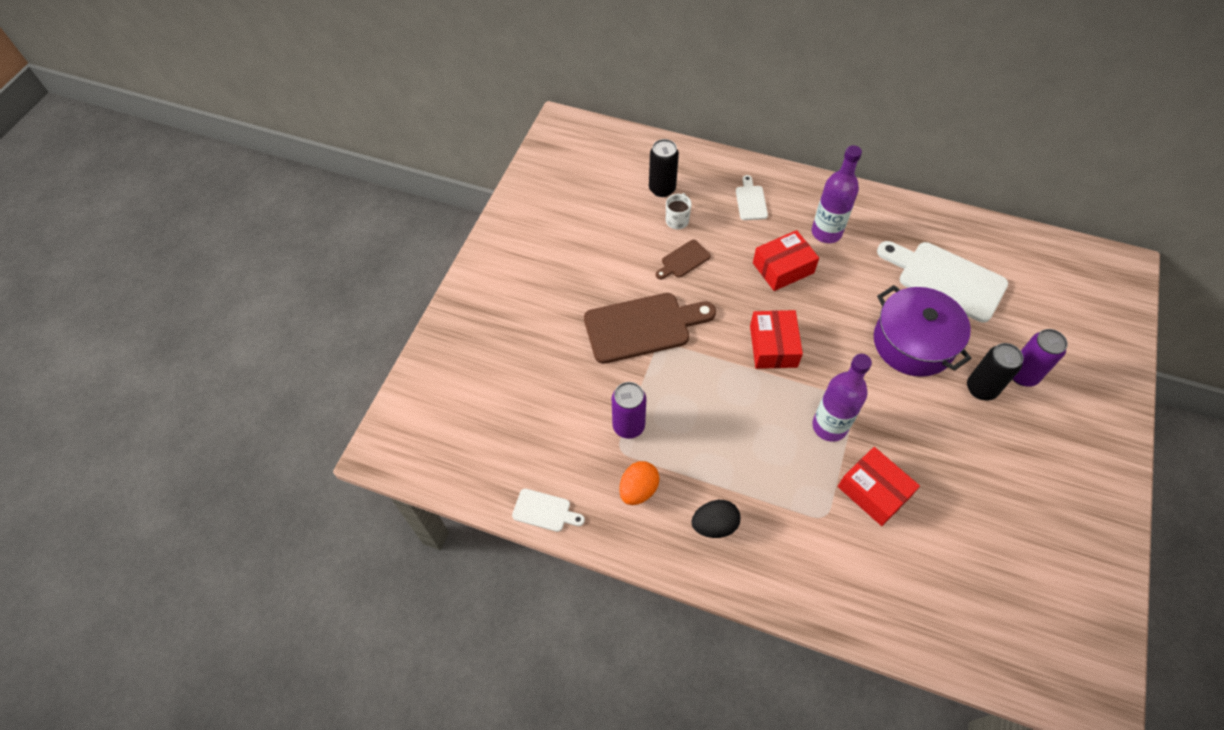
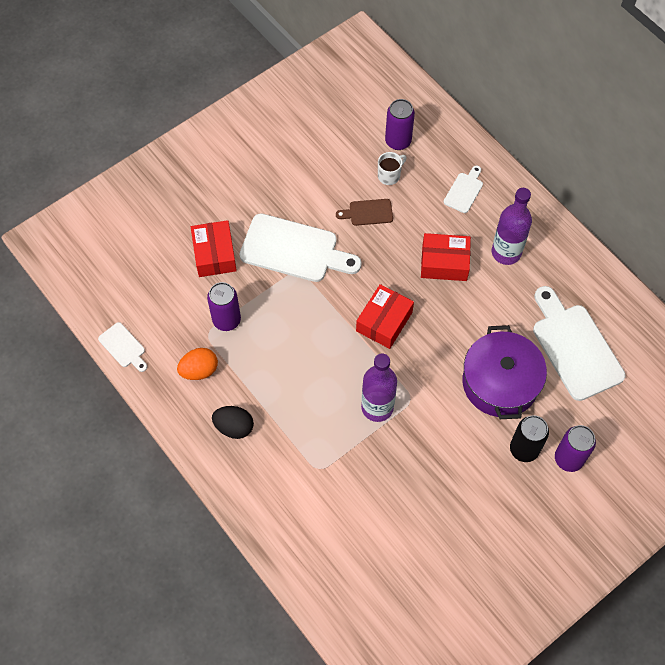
camera: 30 degrees right, 5 degrees up
(643, 327) = (294, 250): brown cutting board -> white cutting board
(662, 189) = (398, 141): black can -> purple can
(873, 491) = (370, 473): red box -> red box (214, 254)

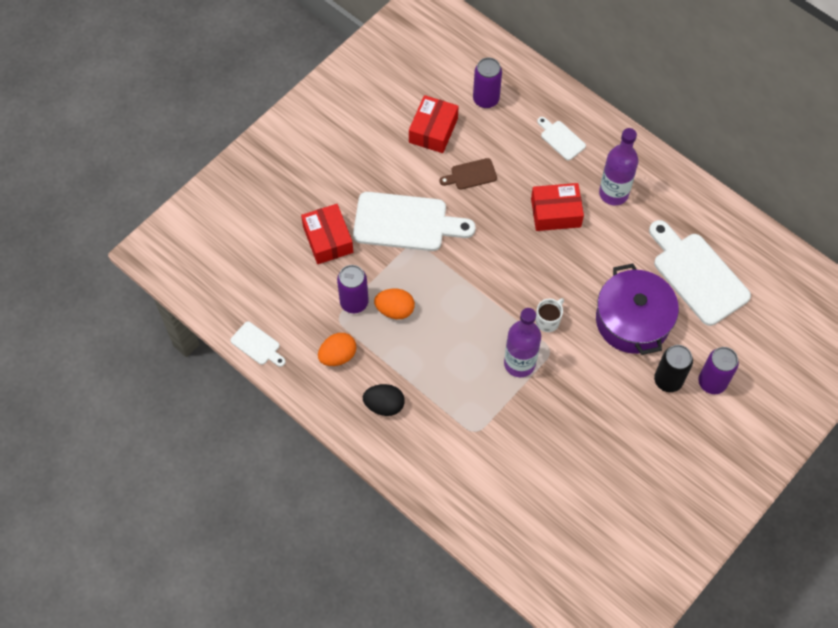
camera: 10 degrees left, 0 degrees up
(265, 334) = (395, 310): none -> orange egg
(384, 321) = (509, 279): red box -> red box (433, 130)
(389, 175) = (484, 135): white mug -> white mug (548, 321)
(464, 191) = (561, 139): white cutting board -> white cutting board turned 60 degrees counterclockwise

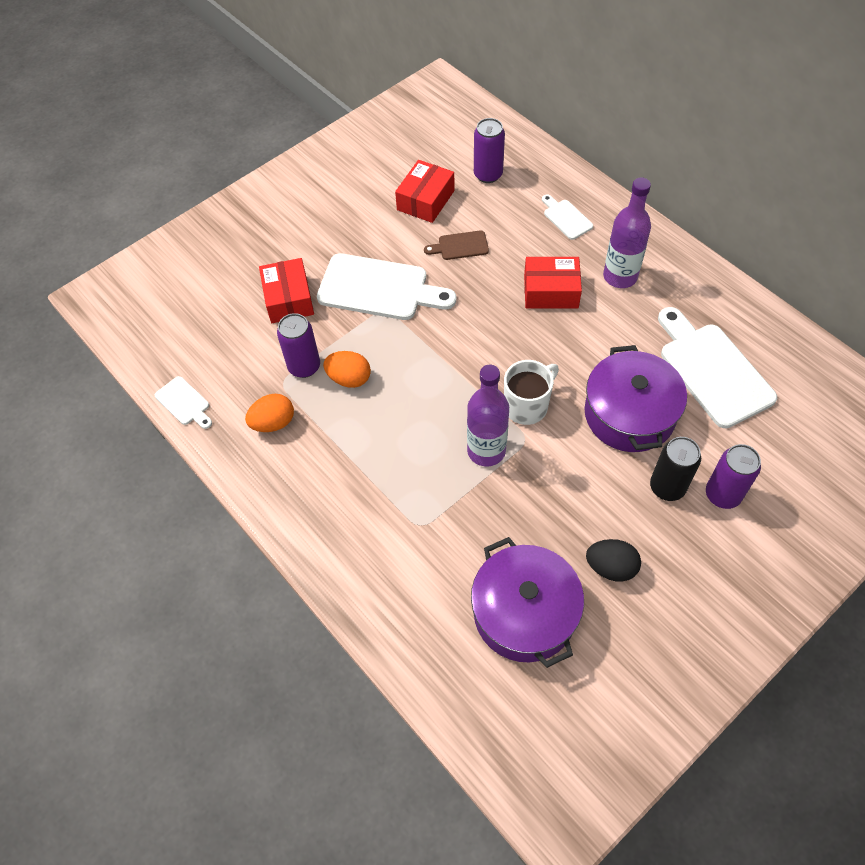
camera: 10 degrees right, 5 degrees down
(384, 405) = (316, 484): black egg -> black egg (611, 567)
(548, 321) = (527, 406): white mug -> white mug, size x1.52
(566, 493) = (524, 613): none -> purple pot

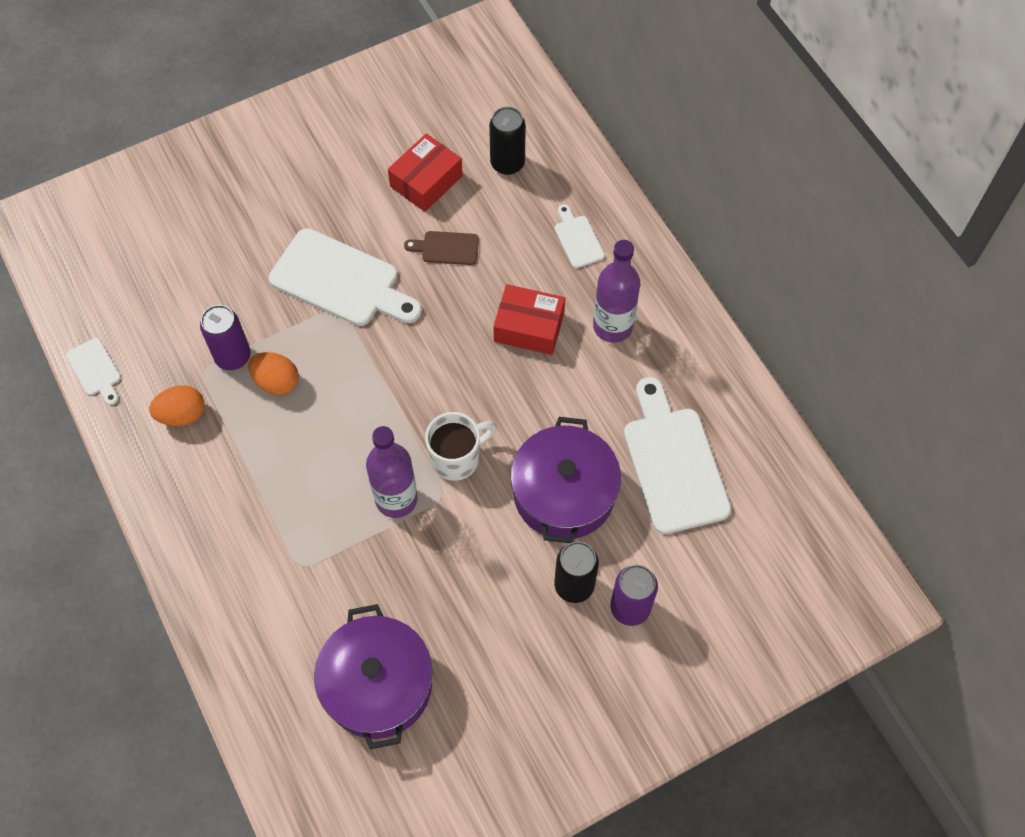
camera: 10 degrees right, 5 degrees up
(288, 299) = (239, 271): red box -> none
(488, 174) = (507, 163): purple can -> black can
(611, 567) = (483, 658): black egg -> none

